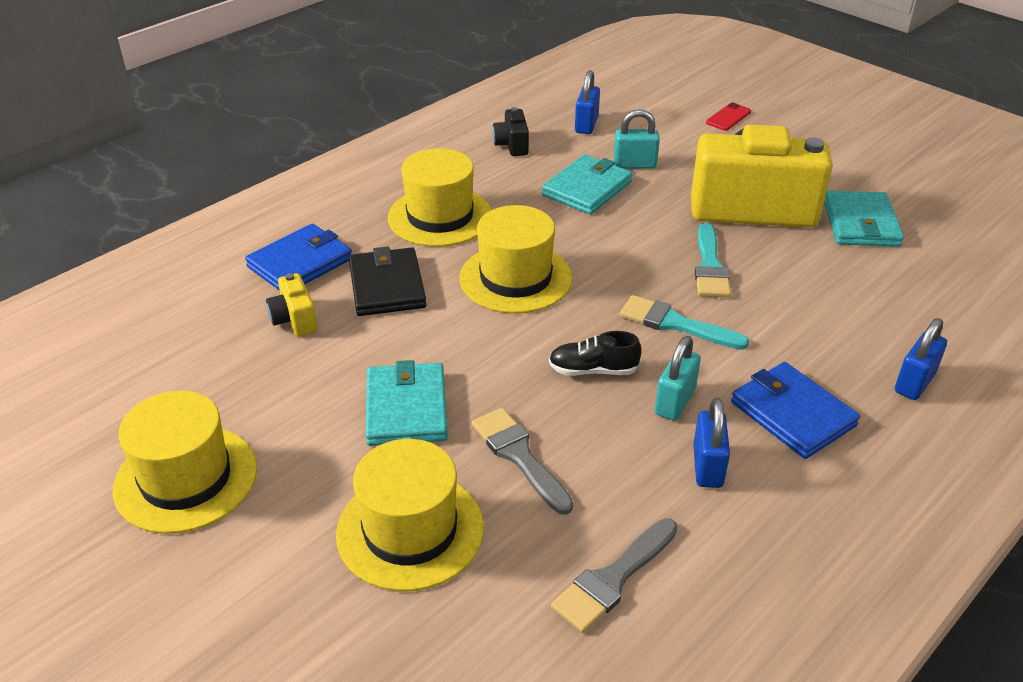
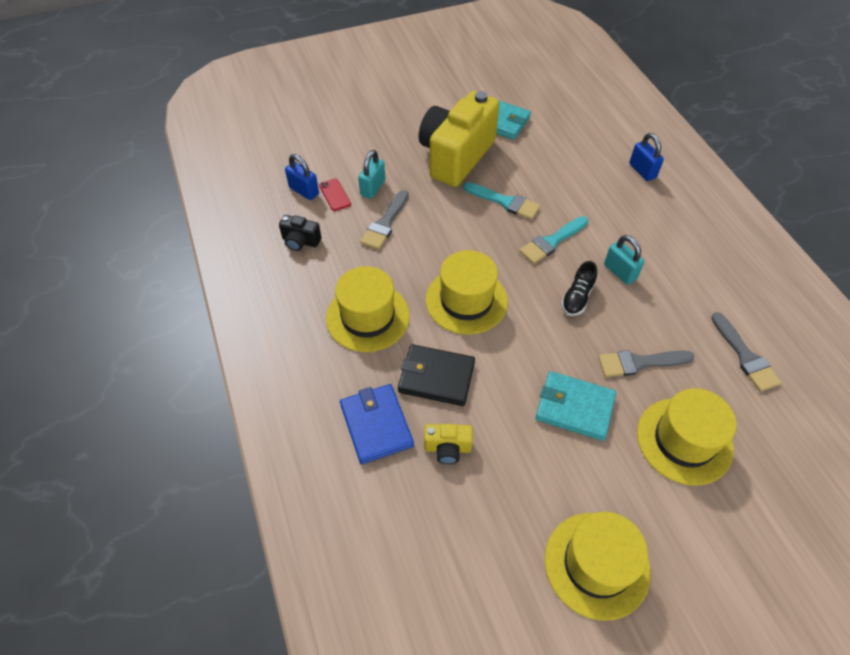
camera: 65 degrees left, 15 degrees up
(587, 188) = (385, 223): turquoise wallet -> grey brush
(707, 466) = (676, 281): blue padlock -> none
(728, 117) = (348, 119): red phone -> red phone (334, 195)
(792, 414) = (648, 228): blue wallet -> none

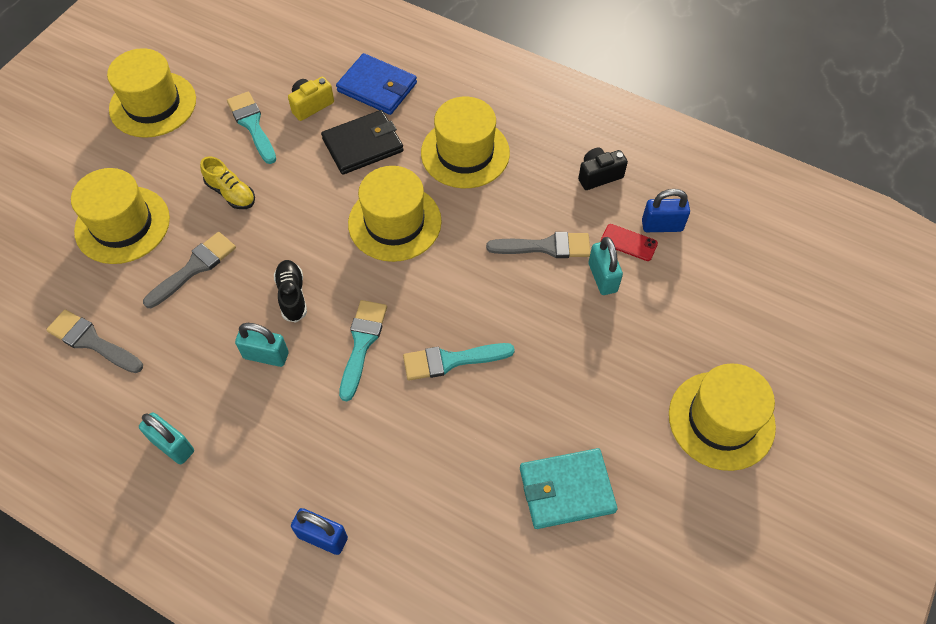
camera: 140 degrees right, 5 degrees up
(385, 223) = (545, 247): grey brush -> grey brush turned 105 degrees clockwise
(394, 102) = (721, 420): none -> yellow hat
(456, 156) = (562, 387): yellow camera -> none
(514, 465) = (252, 125): none -> turquoise brush
(574, 407) = (231, 193): turquoise wallet -> yellow shoe
(710, 258) = (172, 445): none -> turquoise padlock

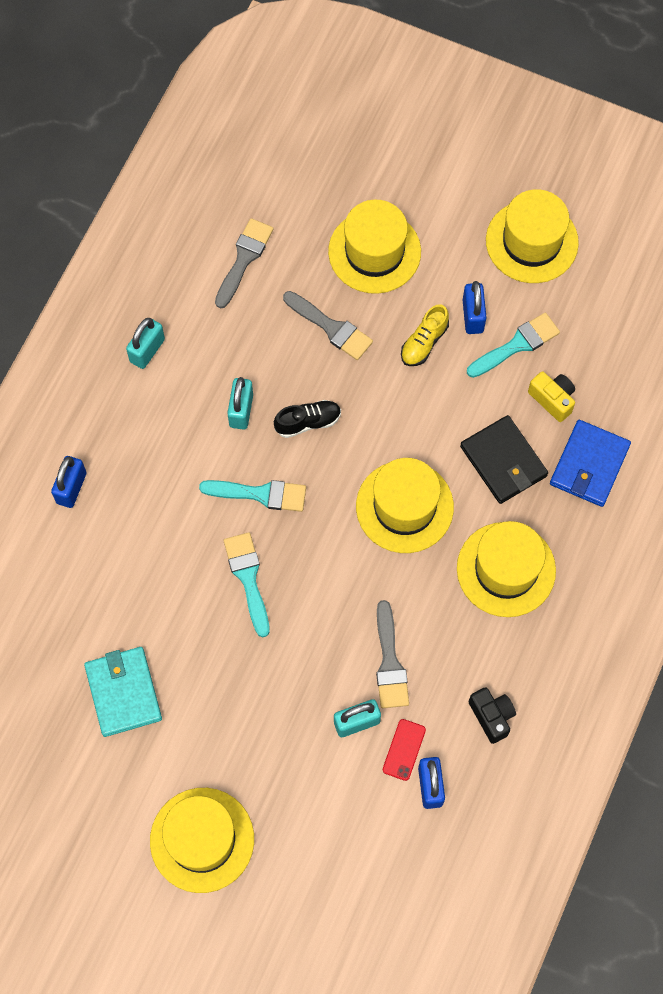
camera: 85 degrees right, 10 degrees up
(214, 154) = (473, 316): none -> blue padlock

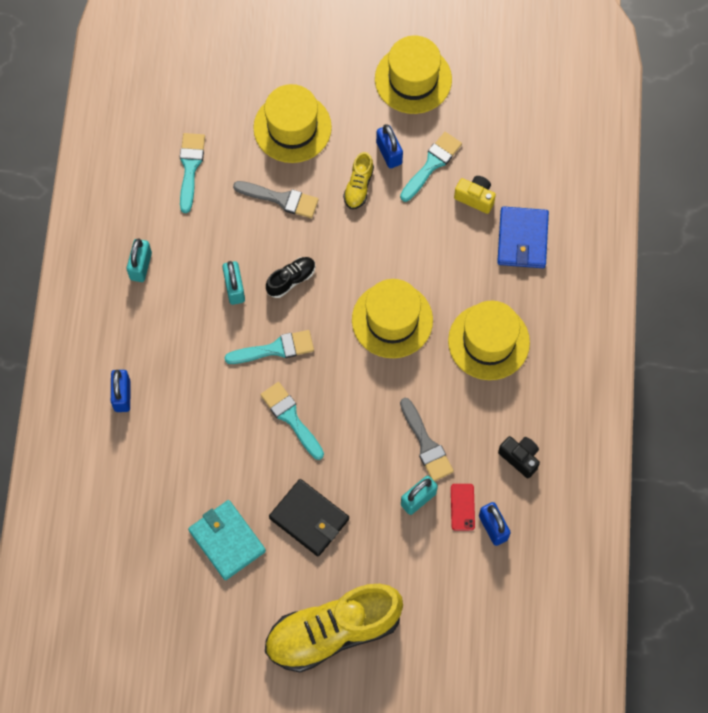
camera: 20 degrees left, 0 degrees up
(202, 840) = (333, 631): yellow hat -> yellow shoe
(244, 259) = (190, 167): grey brush -> turquoise brush
(503, 461) = (455, 259): black wallet -> black wallet (309, 518)

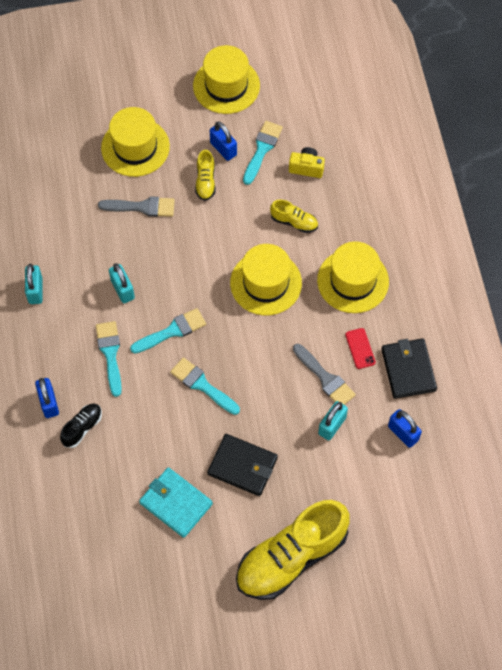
camera: 15 degrees left, 5 degrees down
(190, 167) = (56, 199): turquoise brush -> turquoise brush (110, 354)
(291, 280) = (169, 271): black shoe -> black shoe (82, 428)
(443, 257) = (294, 222): none -> yellow shoe
(462, 507) = (372, 422): red phone -> red phone (360, 348)
(520, 458) = (408, 369): black camera -> black wallet
(522, 239) = (356, 192): blue wallet -> none

